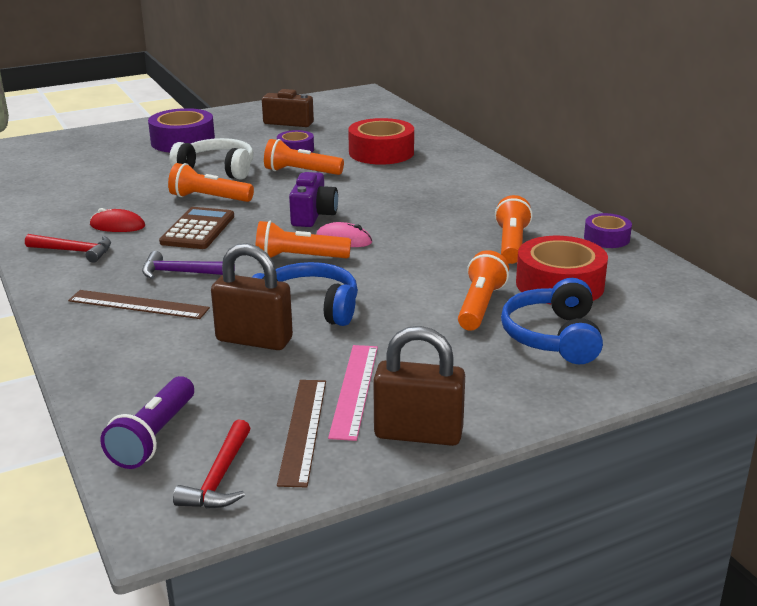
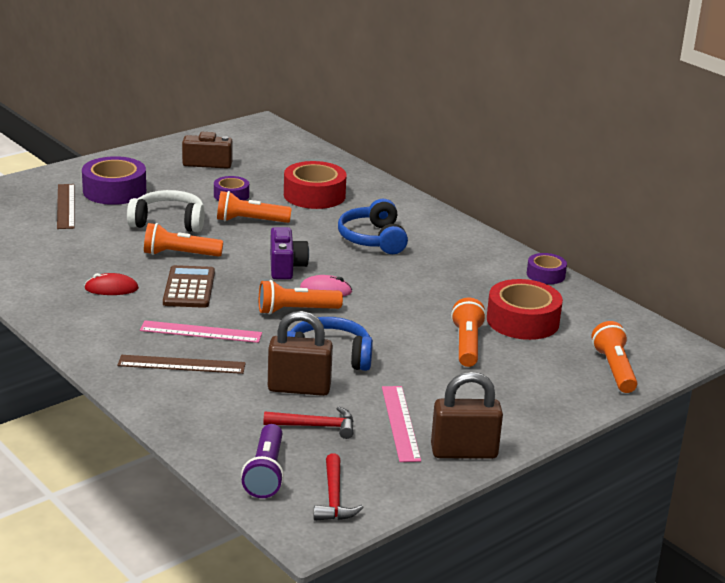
camera: 15 degrees left, 0 degrees up
(74, 251) = (89, 317): red hammer -> red hammer (315, 426)
(182, 273) = (201, 332): purple hammer -> pink ruler
(303, 430) = (377, 457): brown ruler -> brown ruler (65, 206)
(512, 244) = (470, 285): orange flashlight -> orange flashlight (614, 369)
(553, 337) = (533, 367): blue headphones -> blue headphones (373, 239)

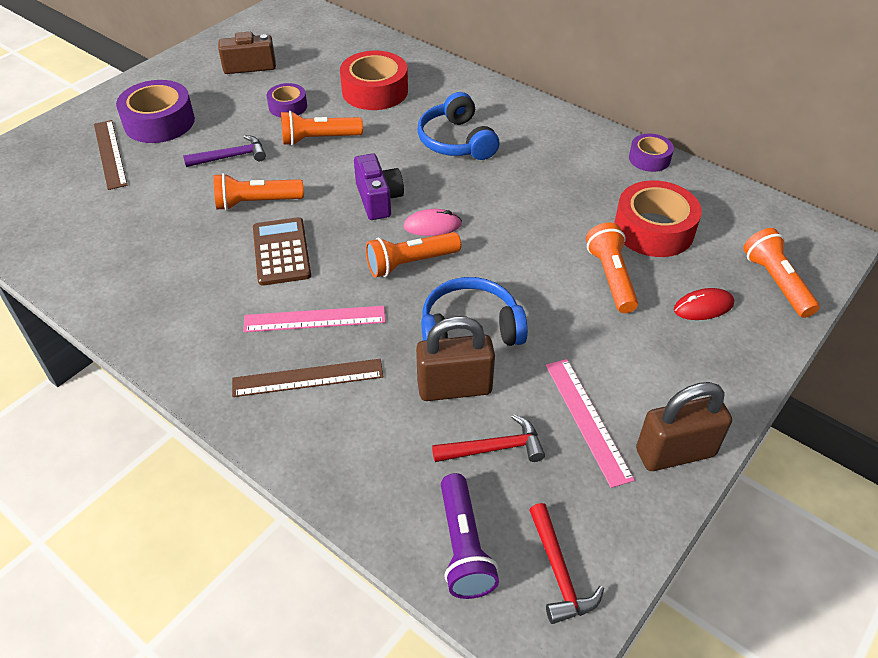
camera: 10 degrees left, 20 degrees up
(111, 288) = (193, 270): red mouse -> red mouse (703, 307)
(168, 222) = (231, 157): white headphones -> purple hammer

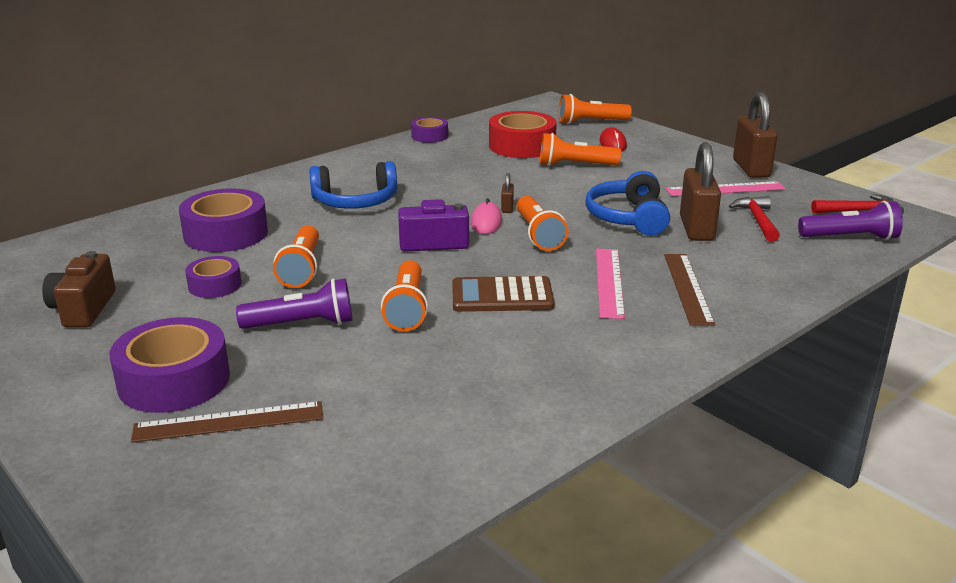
camera: 80 degrees left, 20 degrees down
(231, 157) = (302, 324): purple hammer -> purple flashlight
(375, 91) = (226, 233): red tape -> purple tape
(469, 236) = (507, 208): none -> brown padlock

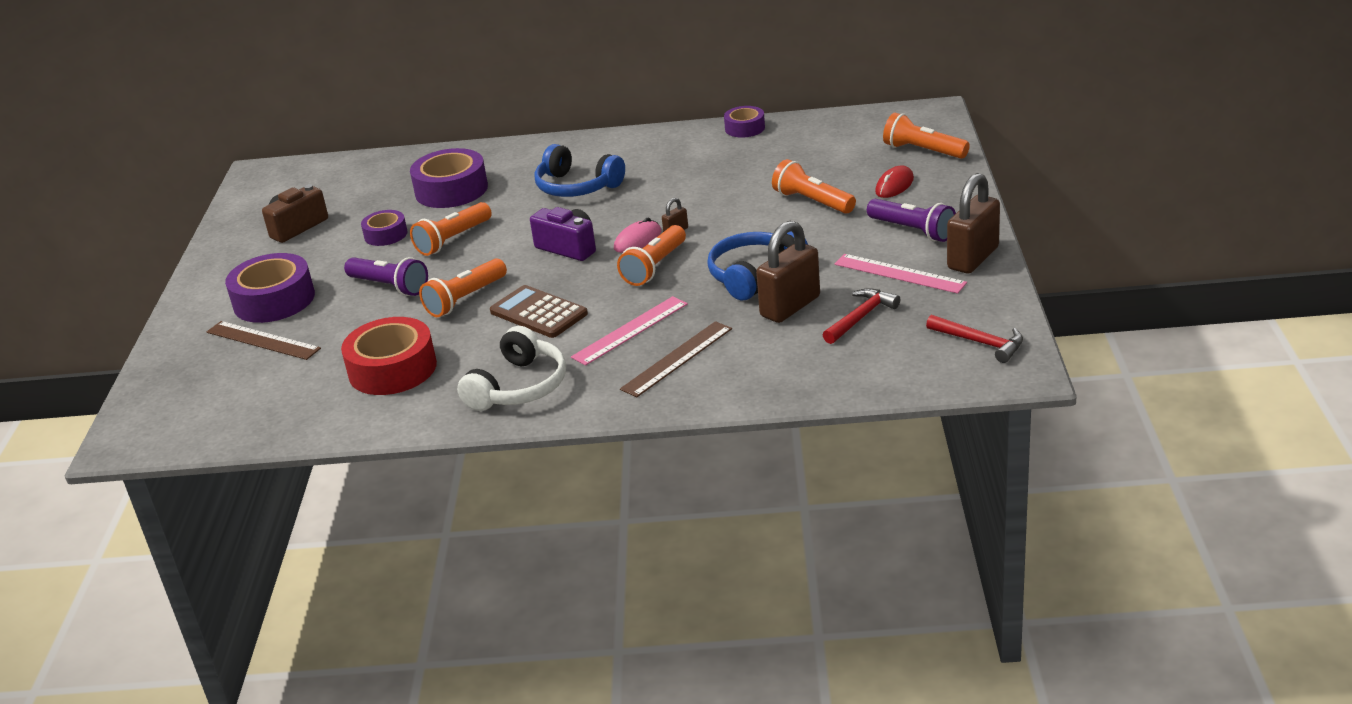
camera: 45 degrees right, 5 degrees up
(522, 146) = (805, 164): red tape -> red tape (392, 369)
(600, 356) = (519, 387): none -> white headphones
(850, 238) = (908, 366): purple flashlight -> purple flashlight (912, 231)

